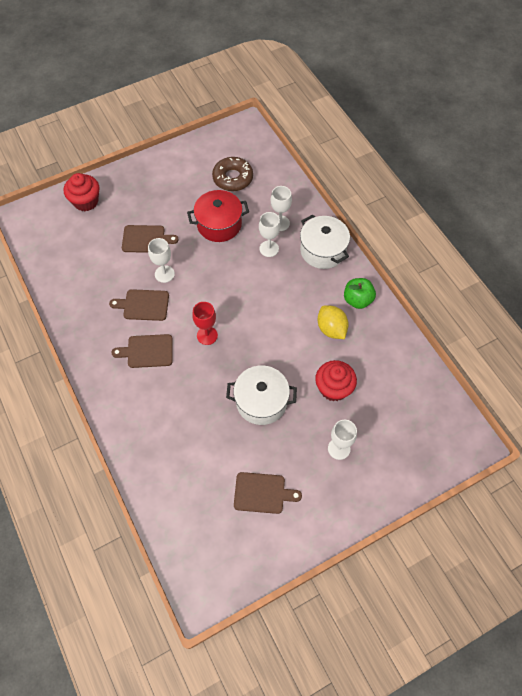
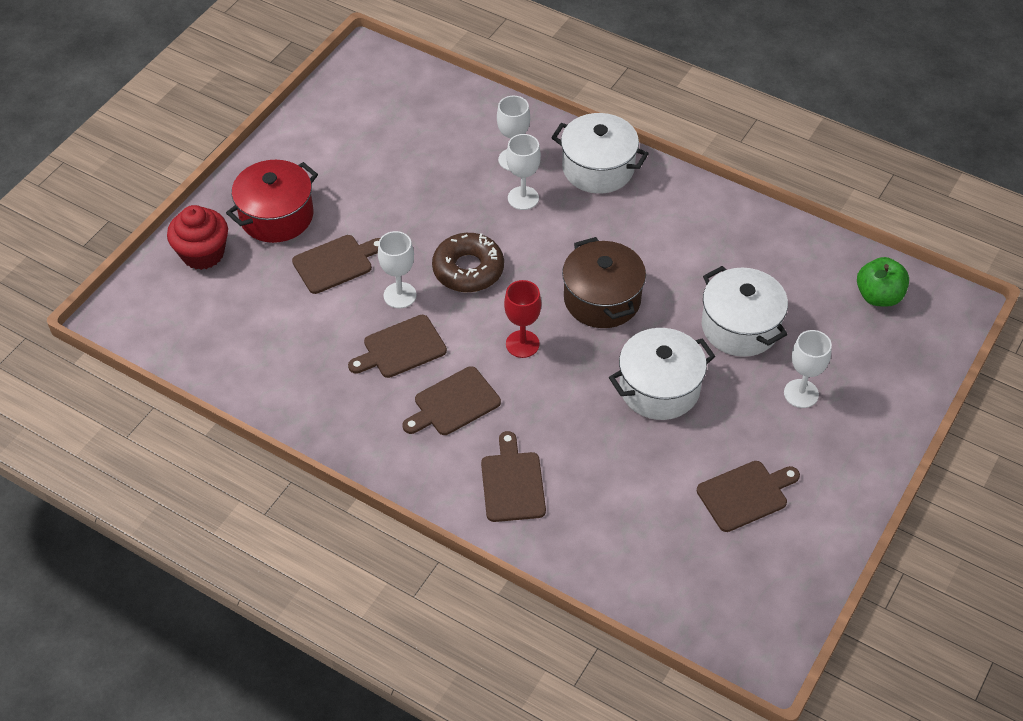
camera: 30 degrees left, 10 degrees down
(144, 414) = (512, 483): none -> brown cutting board
(219, 224) = (428, 198): red pot -> red pot (276, 216)
(232, 178) = (401, 131): brown donut -> brown donut (468, 269)
(268, 331) = (602, 299): none -> brown pot
(331, 329) = (683, 258): yellow lemon -> none
(333, 388) = (740, 327): red cupcake -> white pot
(357, 300) = (690, 208): green apple -> green apple (878, 296)

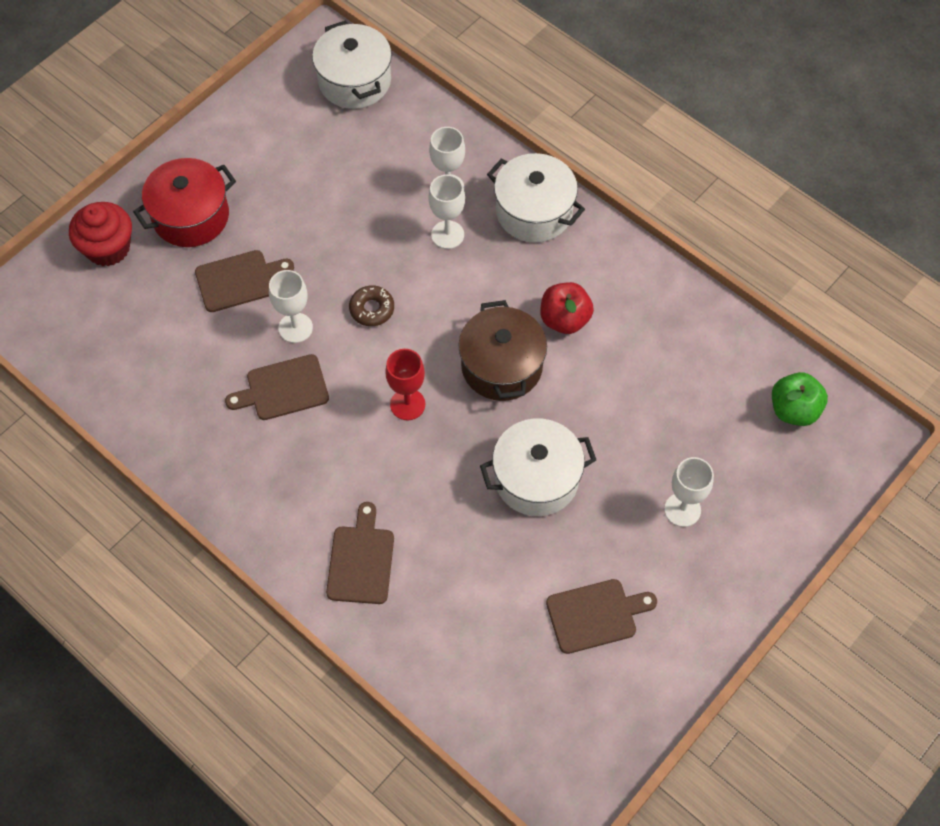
camera: 10 degrees right, 10 degrees up
(453, 403) = (322, 460): brown cutting board -> none
(468, 269) = (372, 309): brown donut -> brown donut, size x0.60
(650, 252) = (564, 319): none -> red apple
(740, 327) = (638, 421): white pot -> white pot (354, 81)

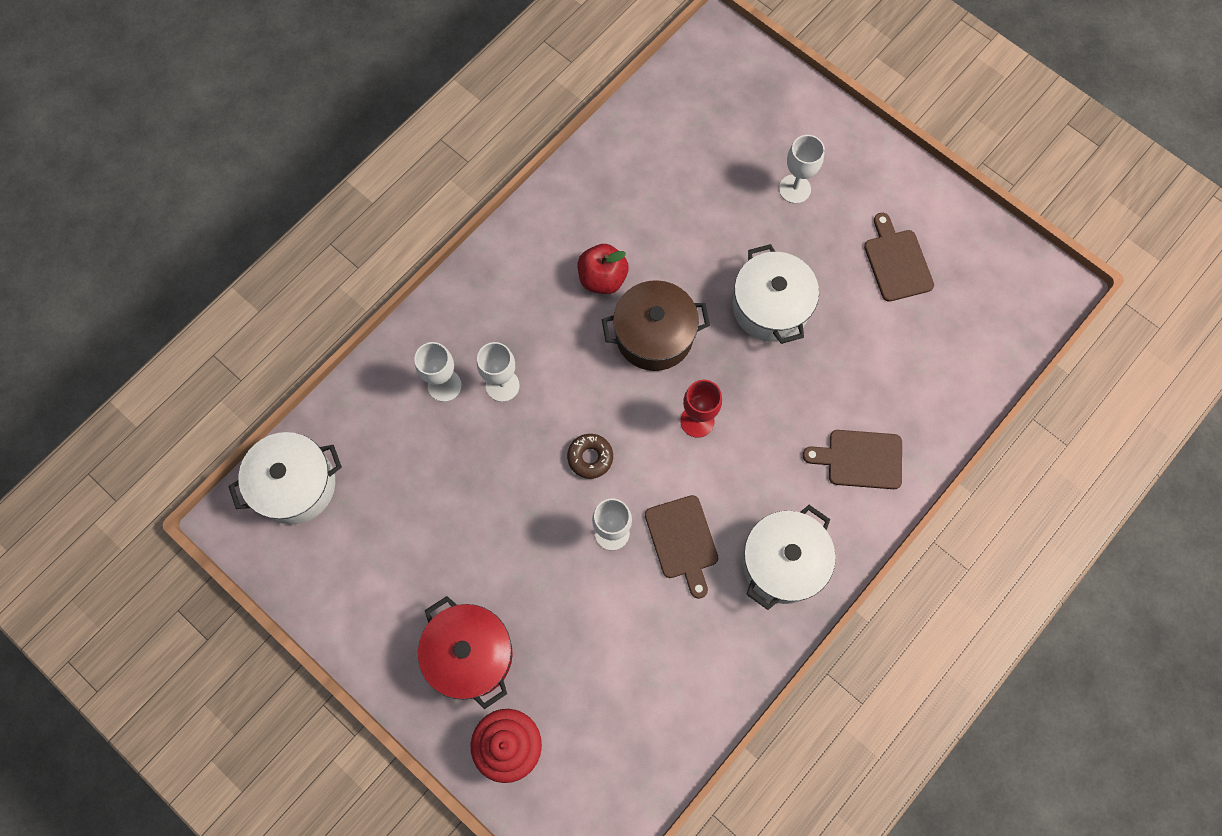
camera: 90 degrees left, 10 degrees up
(239, 280) = (554, 595): brown cutting board -> none
(534, 212) = (477, 303): white pot -> white pot (782, 562)
(794, 410) = (695, 95): green apple -> none

